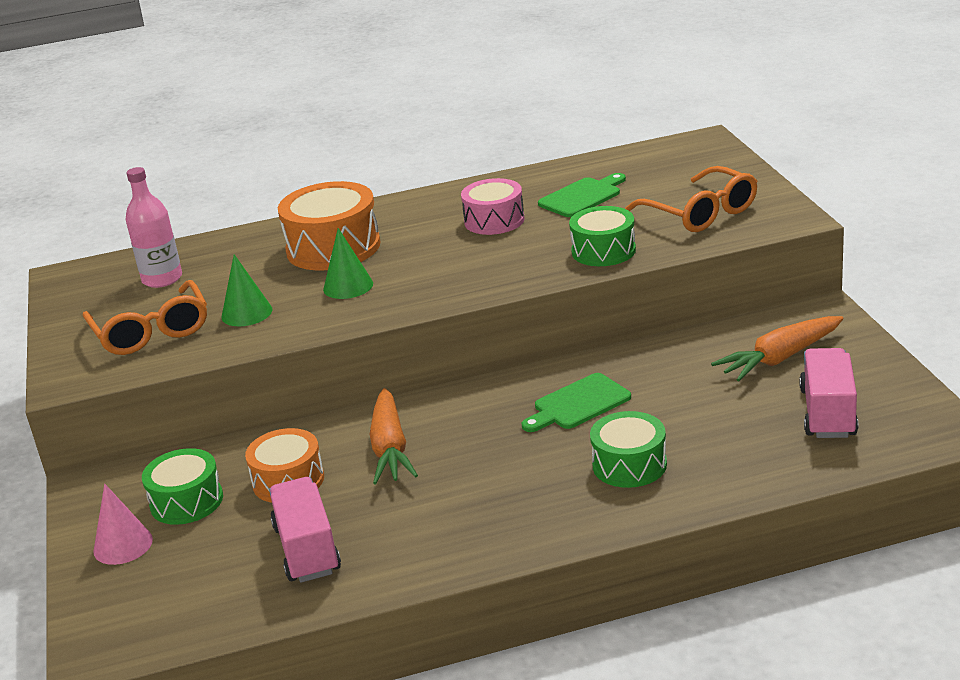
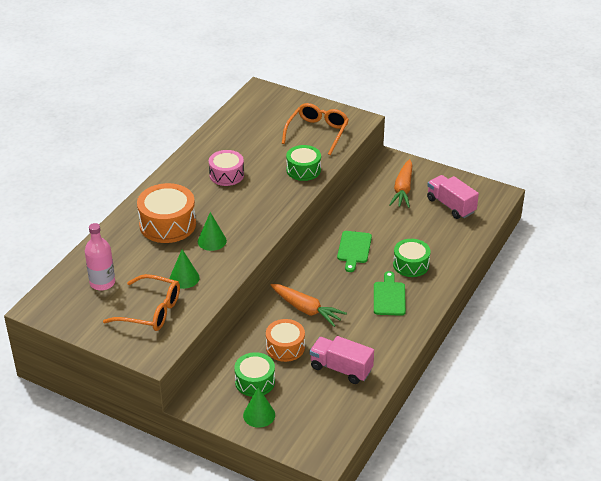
camera: 50 degrees left, 10 degrees up
(123, 545) = (259, 415): pink cone -> green cone
(582, 197) = (249, 144): green cutting board -> green cutting board (389, 297)
(702, 213) = (318, 132): orange glasses -> orange glasses turned 75 degrees counterclockwise

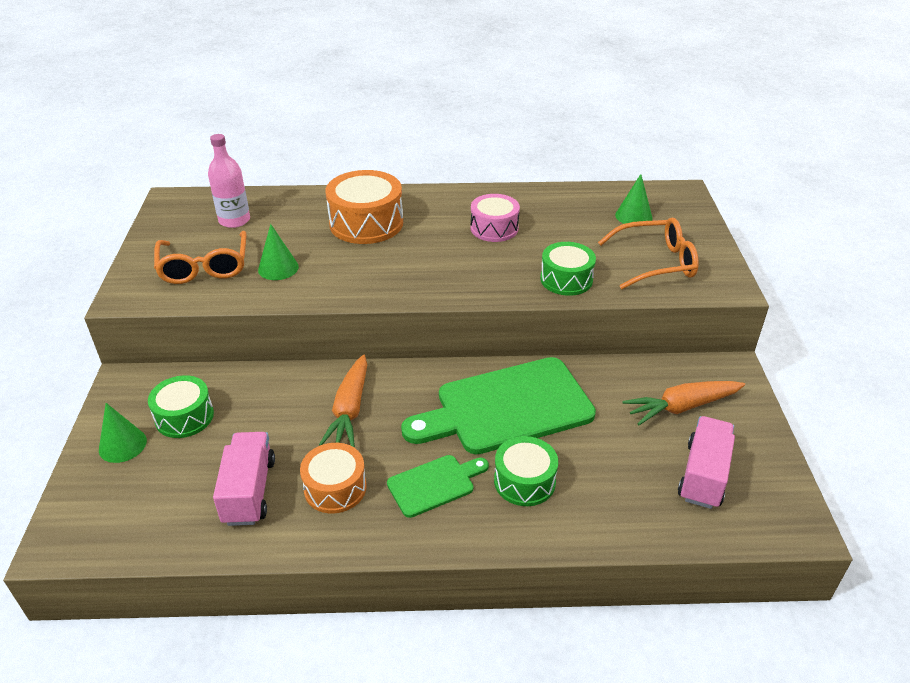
camera: 60 degrees right, 0 degrees up
(212, 241) = (361, 262): green cone -> green cone (633, 216)
(285, 347) = (264, 419): orange drum -> orange drum (335, 488)
(354, 249) = (506, 407): green cutting board -> green cutting board, size x2.01

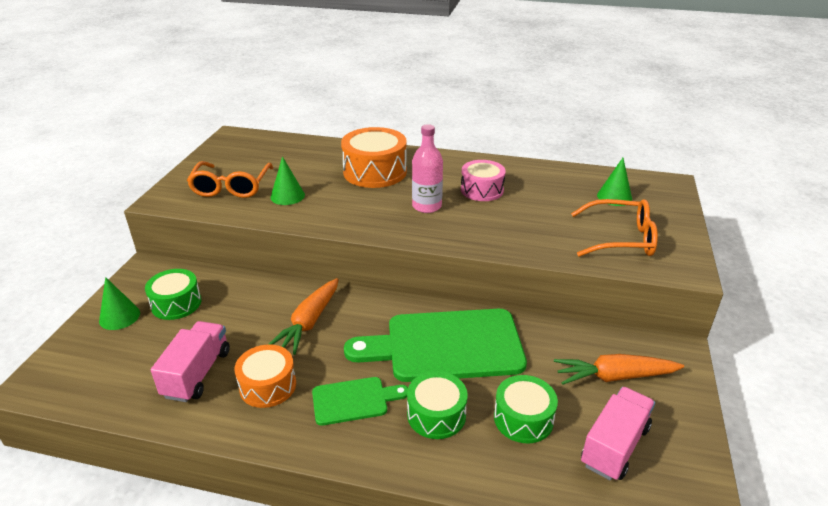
camera: 15 degrees right, 5 degrees down
(234, 220) = (272, 156): pink bottle -> pink bottle (426, 206)
(566, 279) = (529, 240): green drum -> green drum (523, 419)

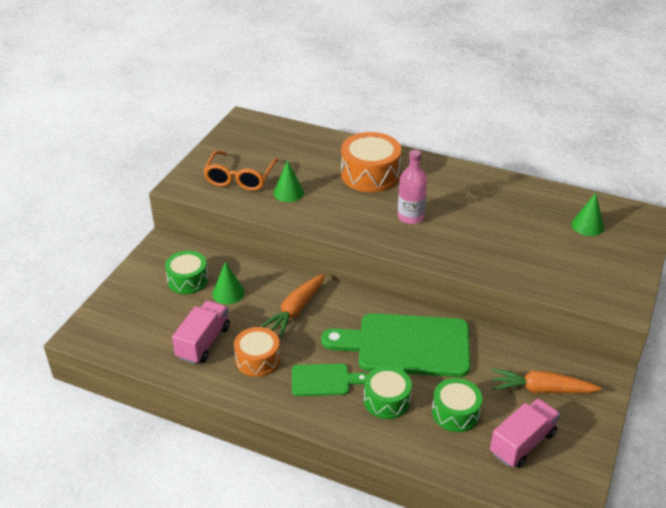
camera: 10 degrees right, 5 degrees up
(119, 316) = (142, 286): green cone -> green cone (228, 293)
(482, 190) = (465, 205): pink drum -> none
(622, 239) = (578, 270): orange glasses -> none

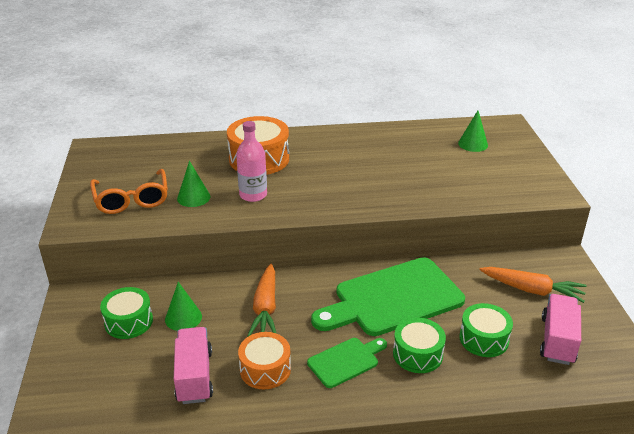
camera: 30 degrees left, 5 degrees down
(410, 217) = (326, 182): pink bottle -> pink bottle (253, 195)
(541, 390) = (532, 290): orange carrot -> orange carrot turned 135 degrees counterclockwise

